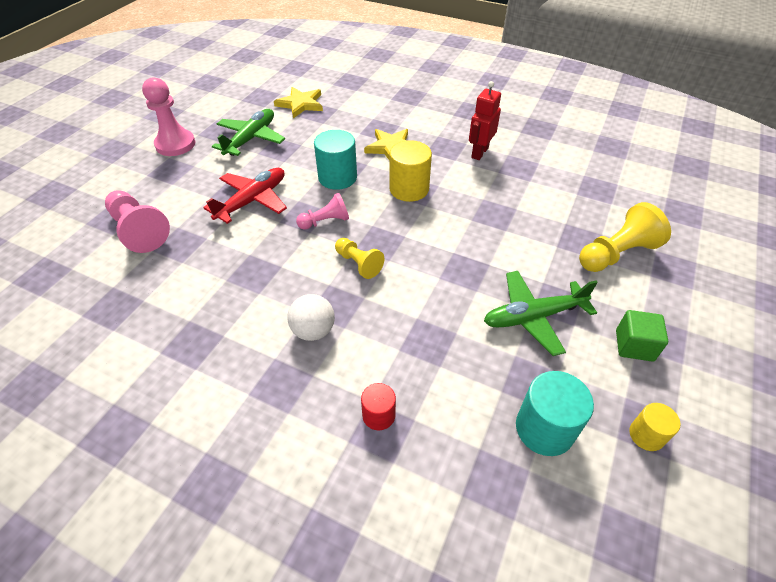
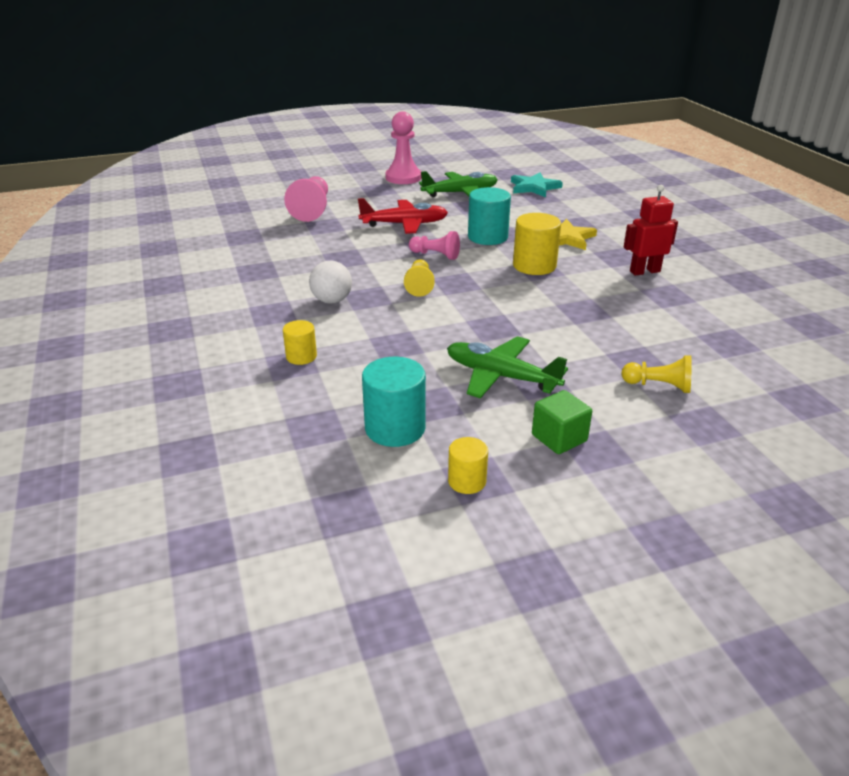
camera: 45 degrees right, 15 degrees down
(300, 104) = (534, 187): yellow star -> turquoise star
(378, 415) = (301, 356): red cylinder -> yellow cylinder
(616, 254) = (659, 386): yellow pawn -> yellow pawn, size x0.62

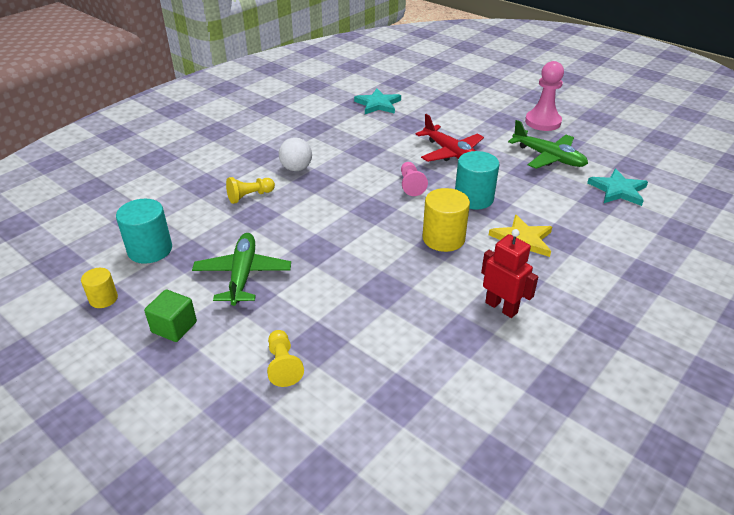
camera: 60 degrees right, 5 degrees up
(263, 228) = (378, 104): none -> turquoise star
(301, 356) = (214, 185): yellow cylinder -> none
(312, 210) = (430, 109): pink pawn -> none
(419, 285) = (352, 195): yellow pawn -> yellow pawn (249, 196)

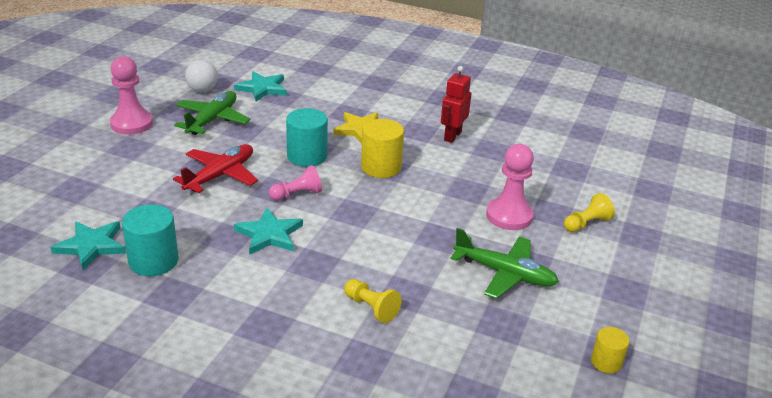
camera: 110 degrees left, 5 degrees down
(150, 250) = (514, 358): turquoise cylinder -> turquoise cylinder (153, 261)
(174, 327) = (599, 296): green cube -> none
(243, 275) = (505, 274): green plane -> green plane turned 135 degrees counterclockwise
(296, 168) = (292, 284): white ball -> white ball (202, 90)
(325, 305) = (509, 216): none -> pink pawn
(360, 166) = (269, 234): none -> turquoise star

